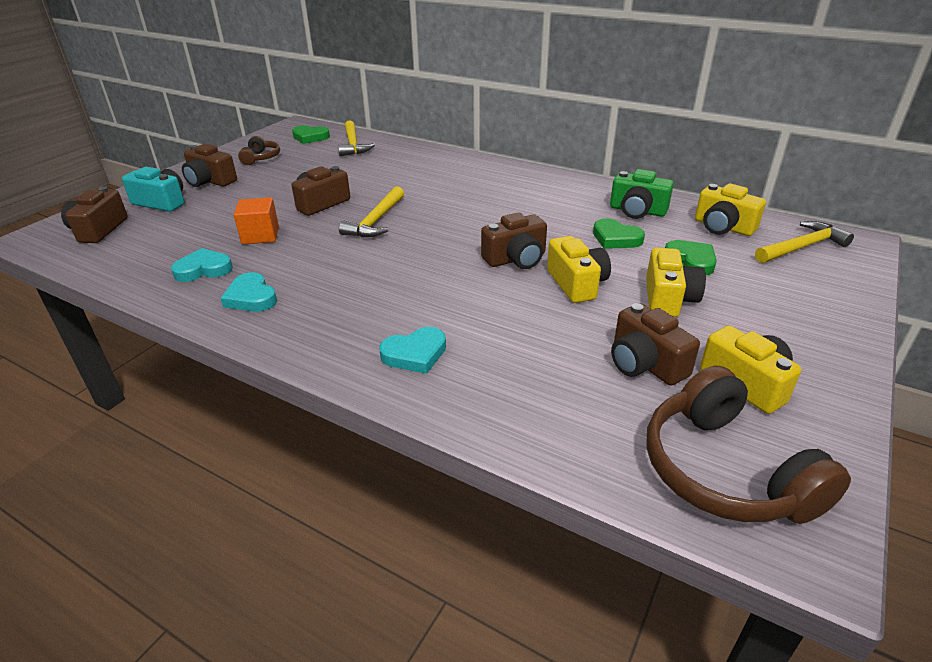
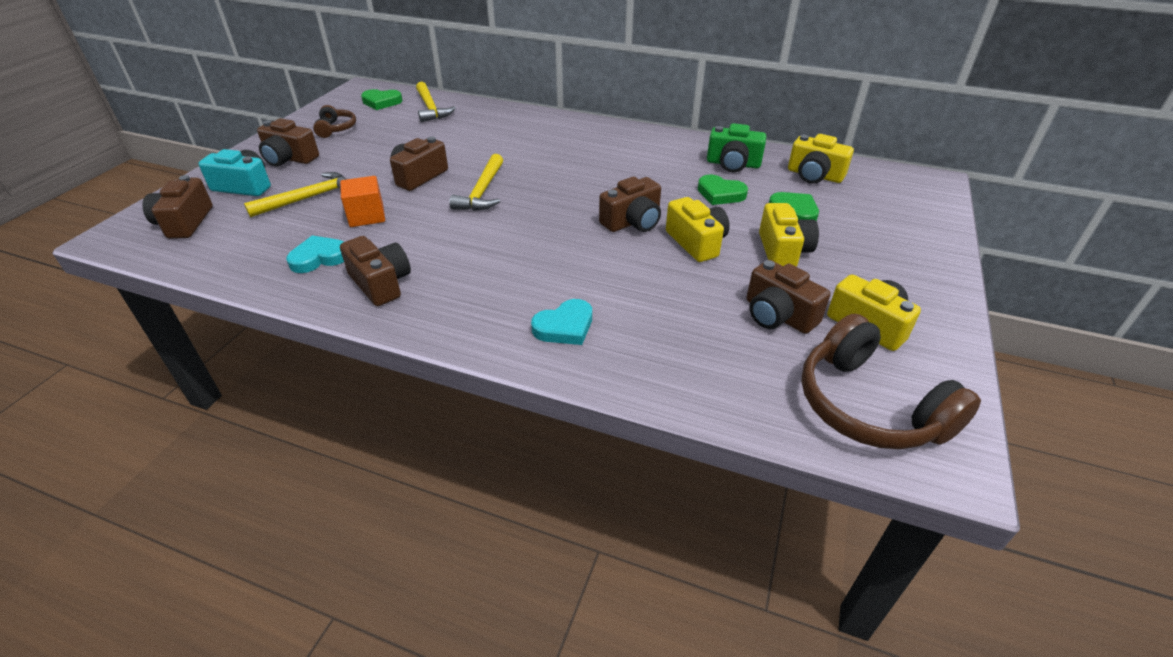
camera: 10 degrees left, 5 degrees up
(251, 297) = (381, 283): turquoise heart -> brown camera
(802, 247) = (887, 190): yellow hammer -> yellow hammer (308, 198)

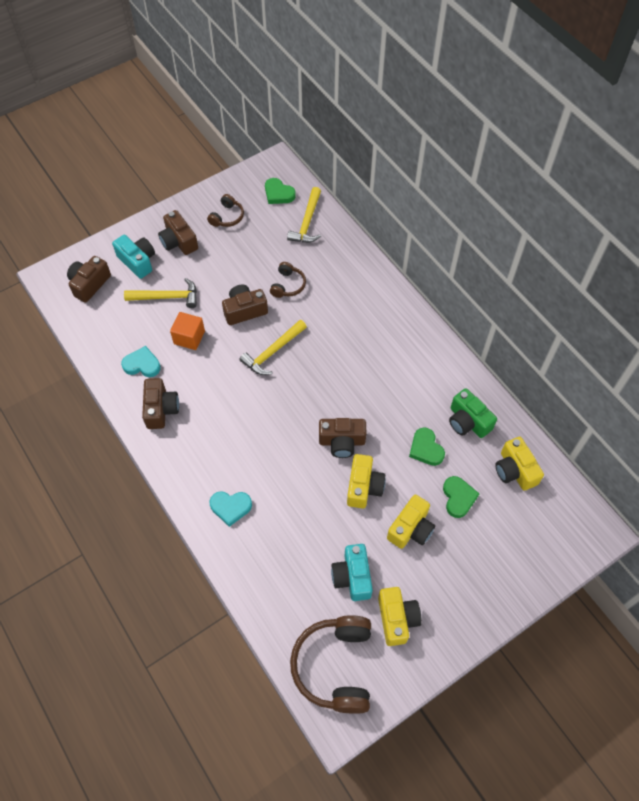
camera: 35 degrees right, 20 degrees up
(451, 147) = (288, 285): none -> brown headphones
(778, 315) = (352, 577): brown camera -> turquoise camera

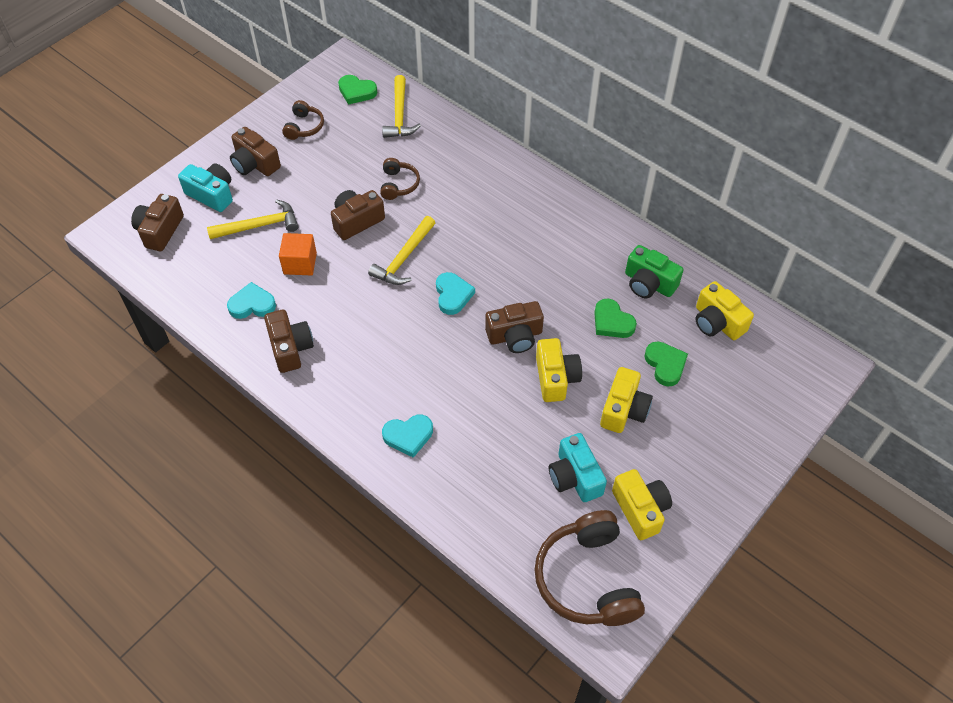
camera: 15 degrees left, 5 degrees down
(302, 394) = (453, 295): none -> turquoise heart

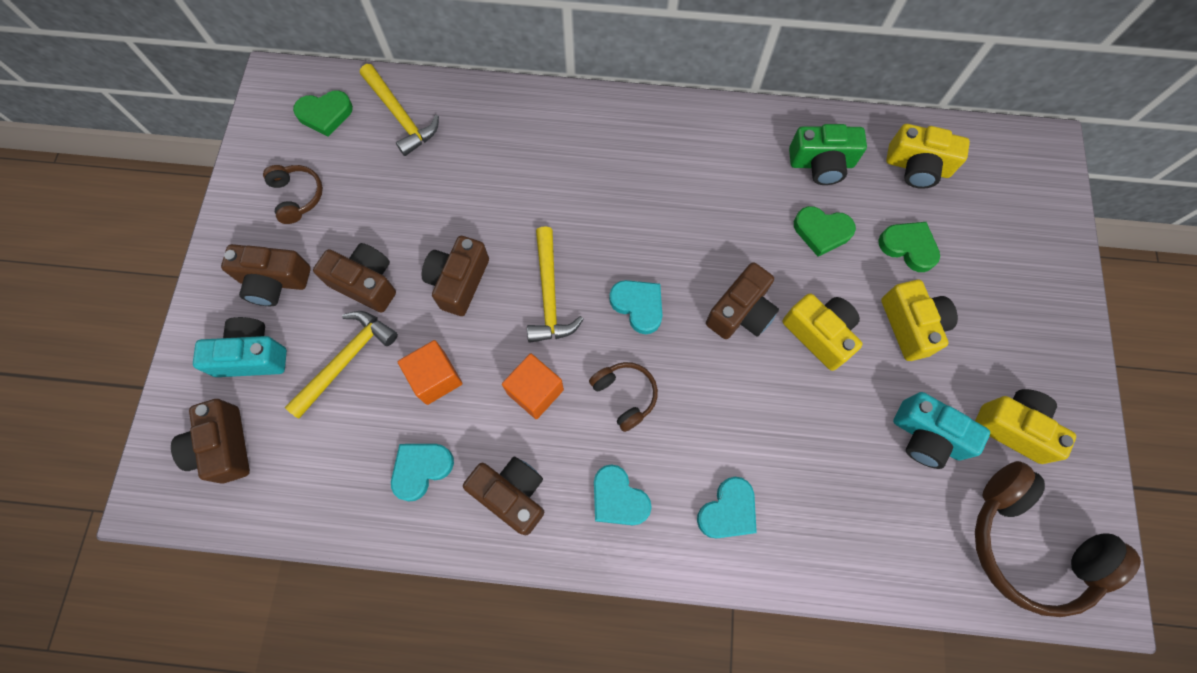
camera: 35 degrees left, 15 degrees up
(303, 192) = (366, 283): none -> brown camera
(349, 388) = (618, 498): none -> turquoise heart
(350, 304) = (535, 391): none -> orange cube
(398, 184) = (470, 205): brown headphones -> brown headphones (625, 395)

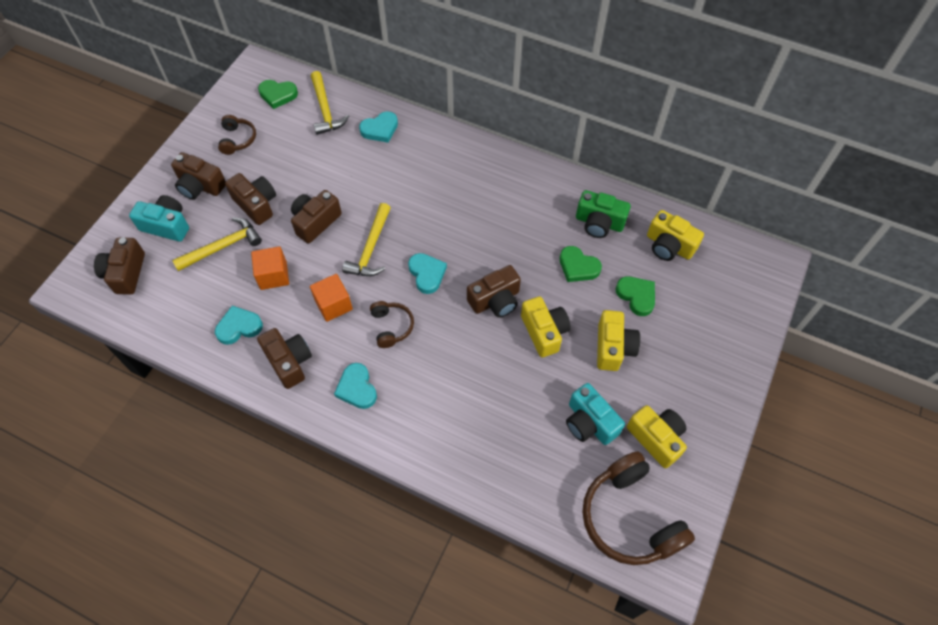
camera: 20 degrees right, 10 degrees down
(728, 511) = (427, 421): turquoise heart -> turquoise heart (380, 129)

